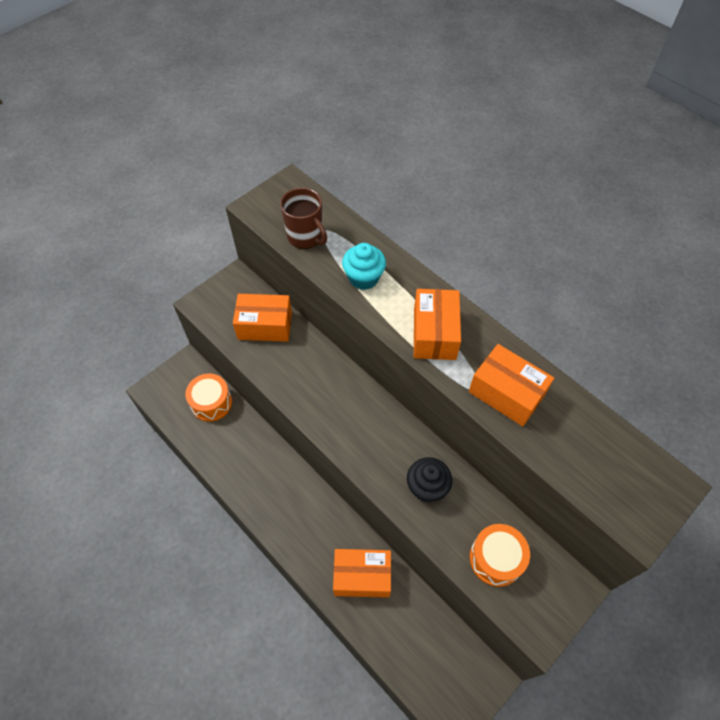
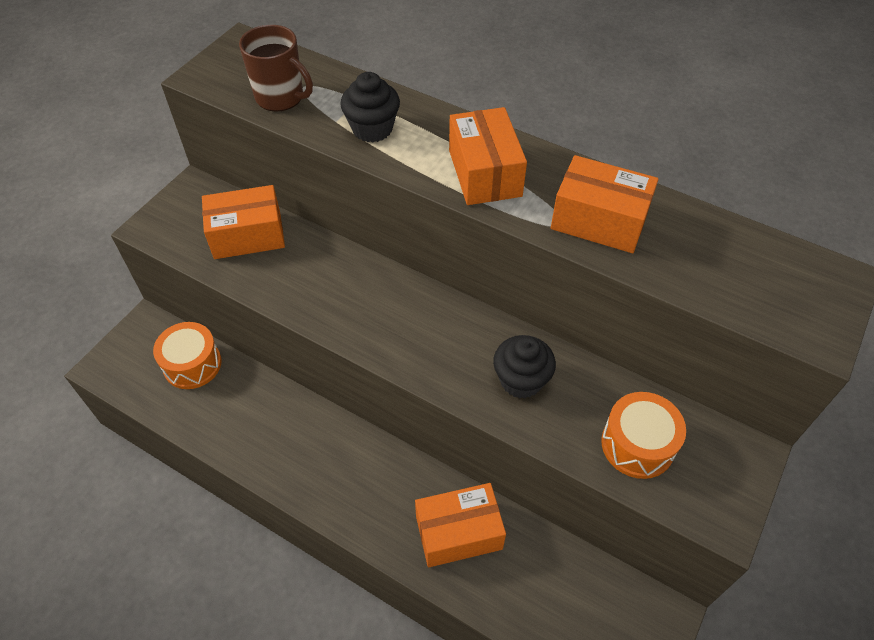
camera: 15 degrees left, 5 degrees down
(363, 278) = (372, 129): turquoise cupcake -> black cupcake

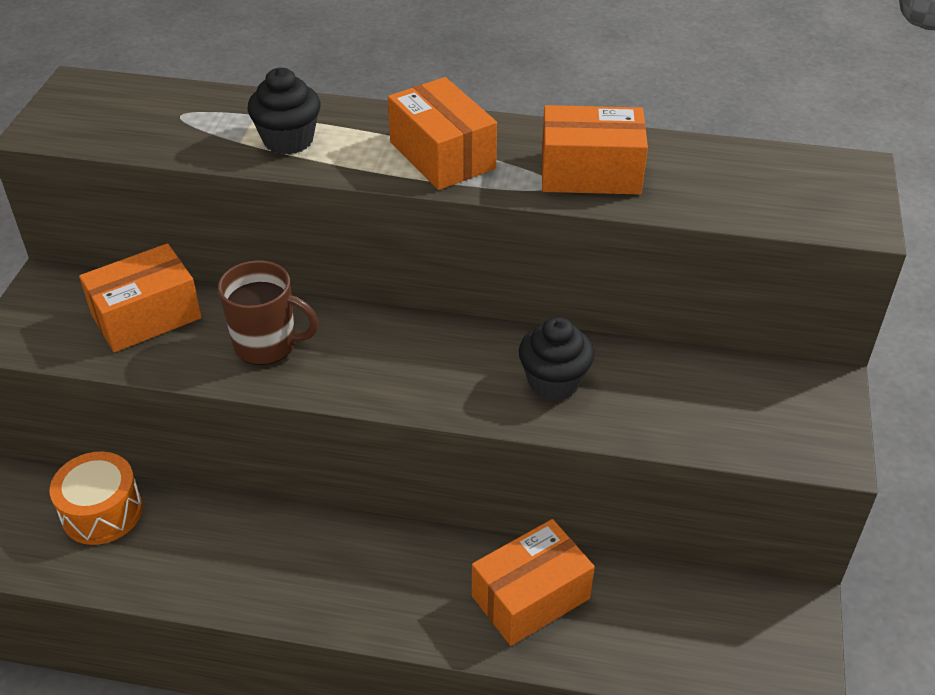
camera: 20 degrees left, 10 degrees down
(281, 97) = (158, 131): brown mug -> brown mug (267, 345)
(637, 444) = (710, 409): orange drum -> none

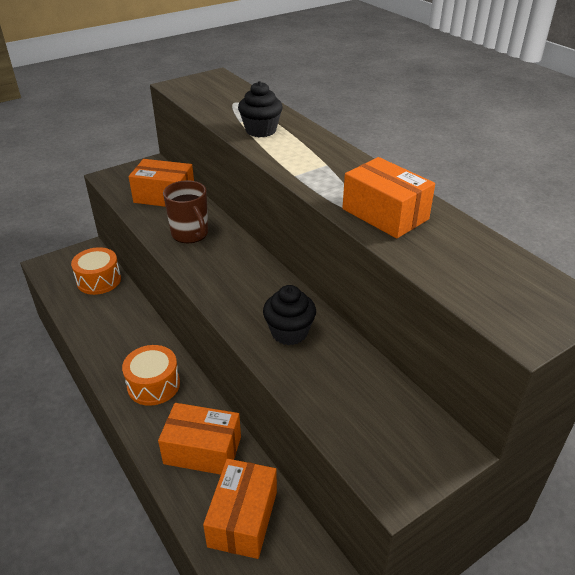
camera: 45 degrees right, 5 degrees down
(377, 577) = (153, 385): none -> orange drum
(442, 155) = (319, 169): orange box -> orange box (243, 518)

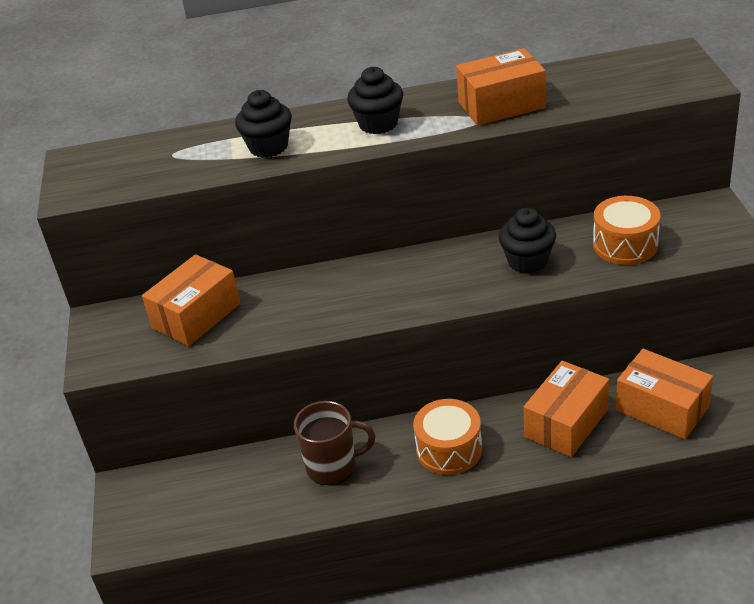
camera: 60 degrees left, 0 degrees up
(99, 280) = (210, 481): orange drum -> orange drum (625, 245)
(190, 234) = (303, 304): brown mug -> brown mug (333, 466)
(317, 164) = (378, 124): none -> black cupcake

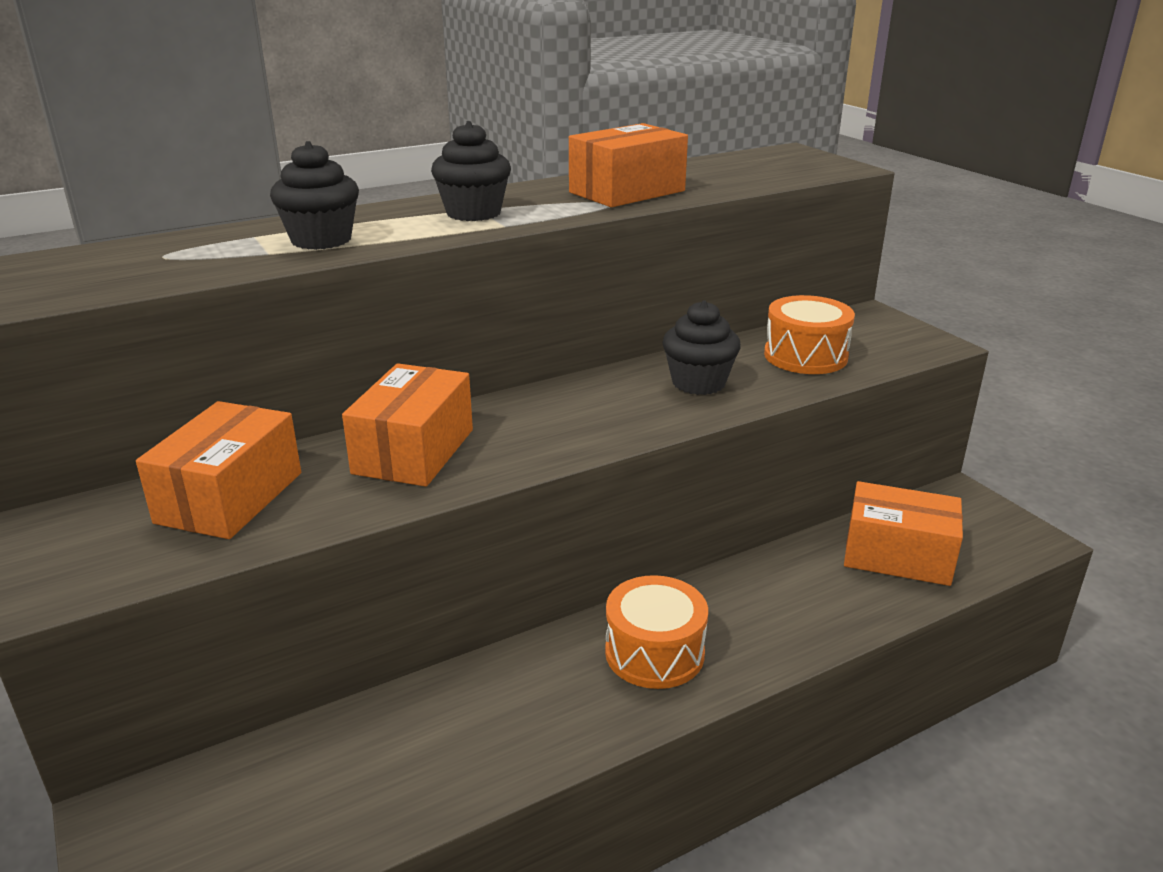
camera: 25 degrees left, 10 degrees down
(333, 466) = (489, 709): brown mug -> none
(566, 423) = (793, 592): orange box -> orange box (414, 451)

